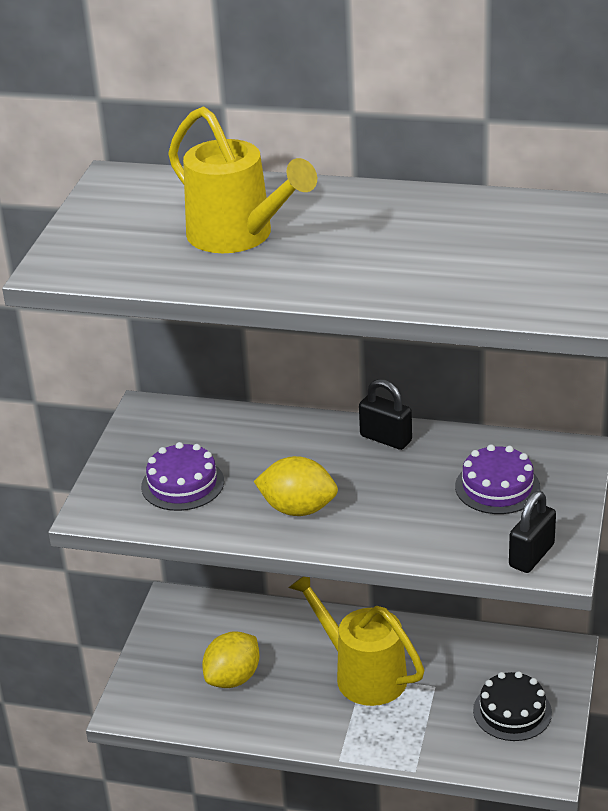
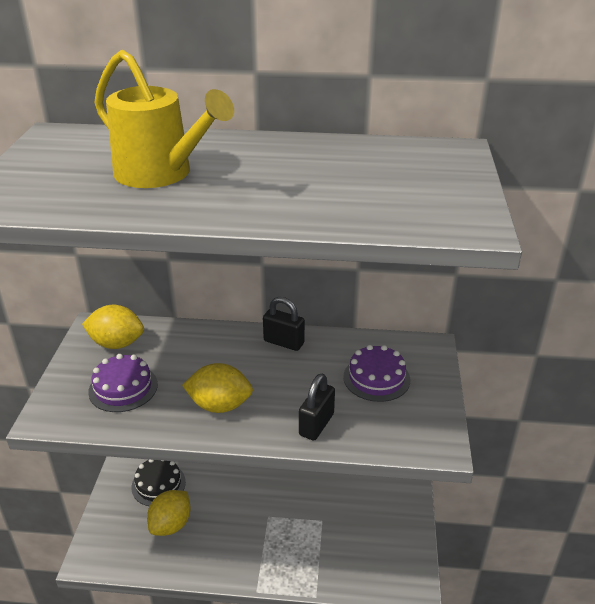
camera: 10 degrees left, 0 degrees up
(174, 432) = (117, 344): none -> yellow lemon
(362, 673) = (267, 514): yellow watering can -> none
(512, 711) = (381, 538): black cake -> black cake (158, 484)
(531, 555) = (416, 437): black padlock -> black padlock (316, 424)

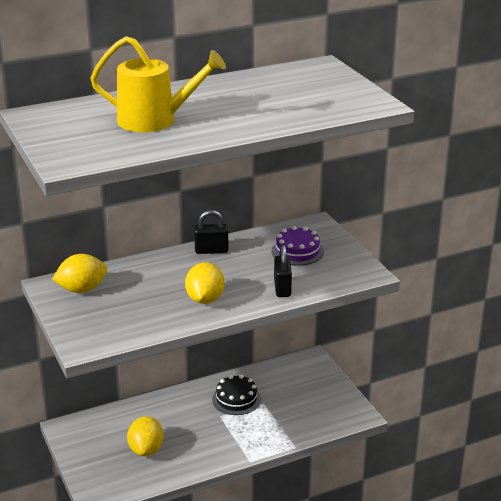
camera: 30 degrees left, 5 degrees down
(123, 388) = (121, 312): purple cake -> none
(158, 484) = (110, 429): black cake -> black cake (236, 399)
(219, 405) = (205, 299): yellow lemon -> yellow lemon turned 60 degrees counterclockwise

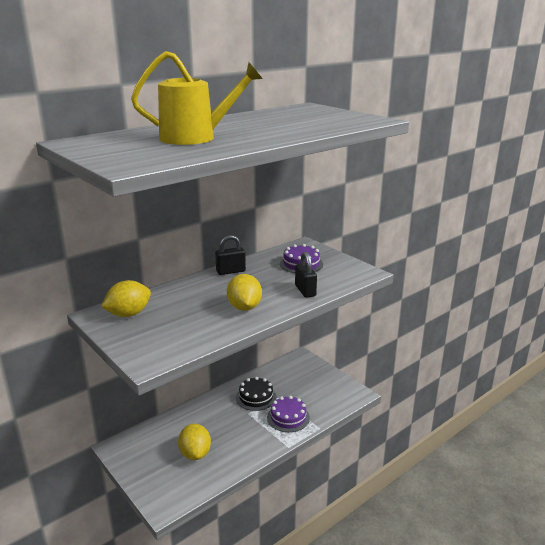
camera: 15 degrees left, 5 degrees down
(264, 429) = (288, 417): none -> purple cake

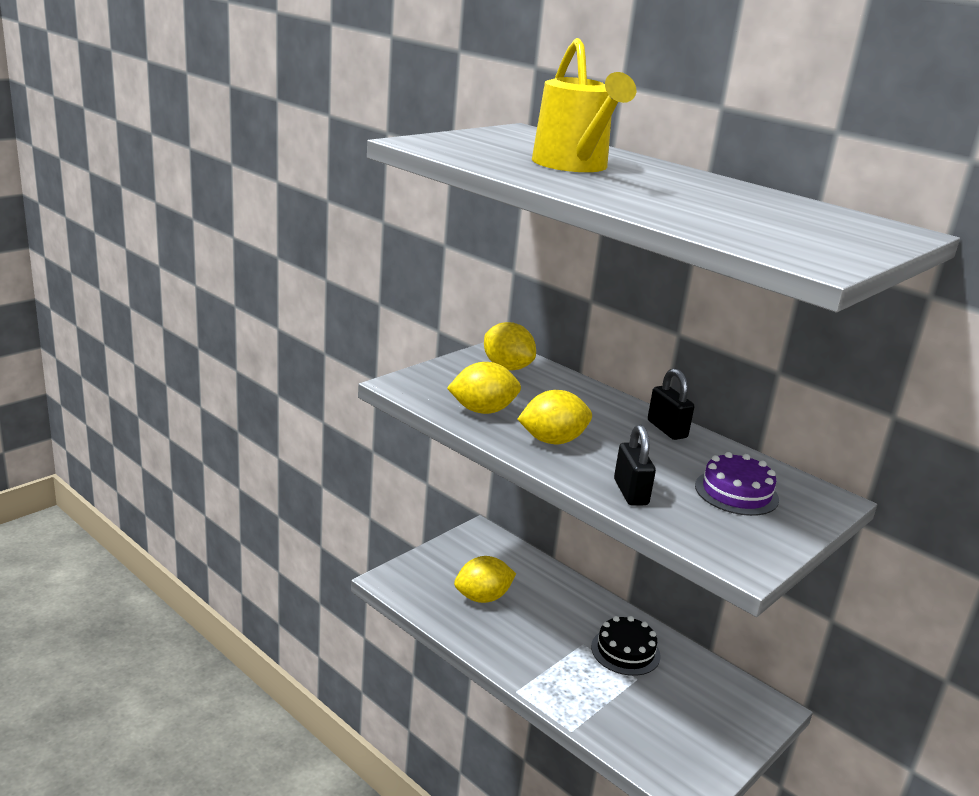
camera: 80 degrees right, 0 degrees up
(199, 329) = (482, 411): none -> yellow lemon
(288, 417) = (586, 690): purple cake -> none
(305, 291) = (630, 492): black padlock -> black padlock turned 75 degrees counterclockwise

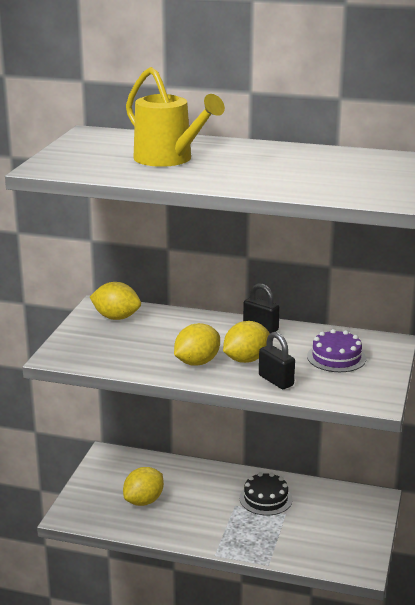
camera: 25 degrees left, 0 degrees up
(482, 411) = (131, 357): yellow lemon -> yellow lemon (246, 359)

